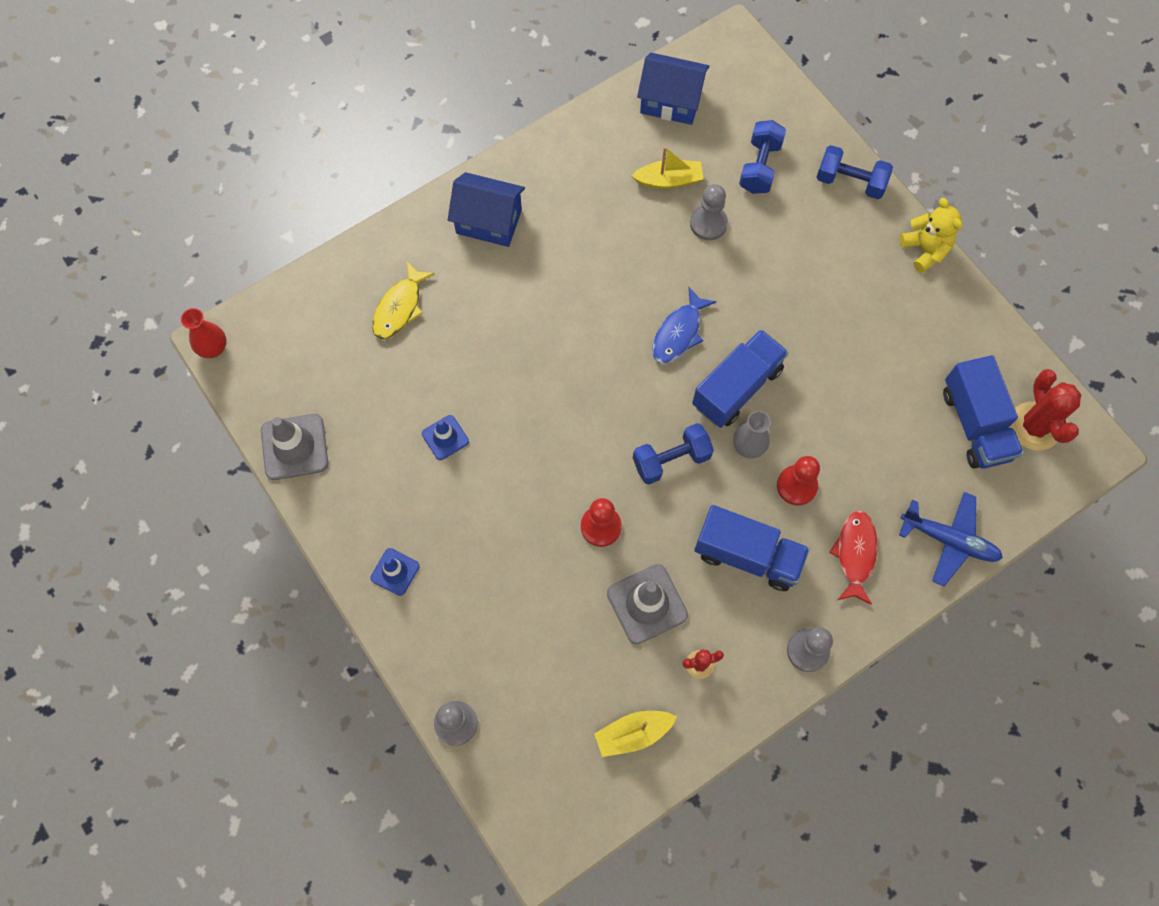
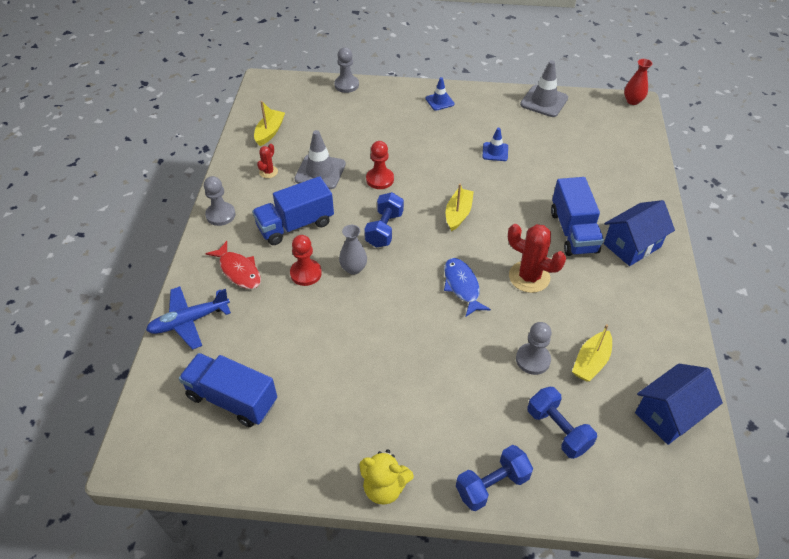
camera: 130 degrees right, 20 degrees down
(400, 307) = (598, 176): yellow fish -> none
(583, 405) = (458, 214): none -> yellow boat
(737, 387) = (396, 289): blue truck -> blue truck (573, 232)
(1034, 426) = (189, 435): red cactus -> red cactus (529, 277)

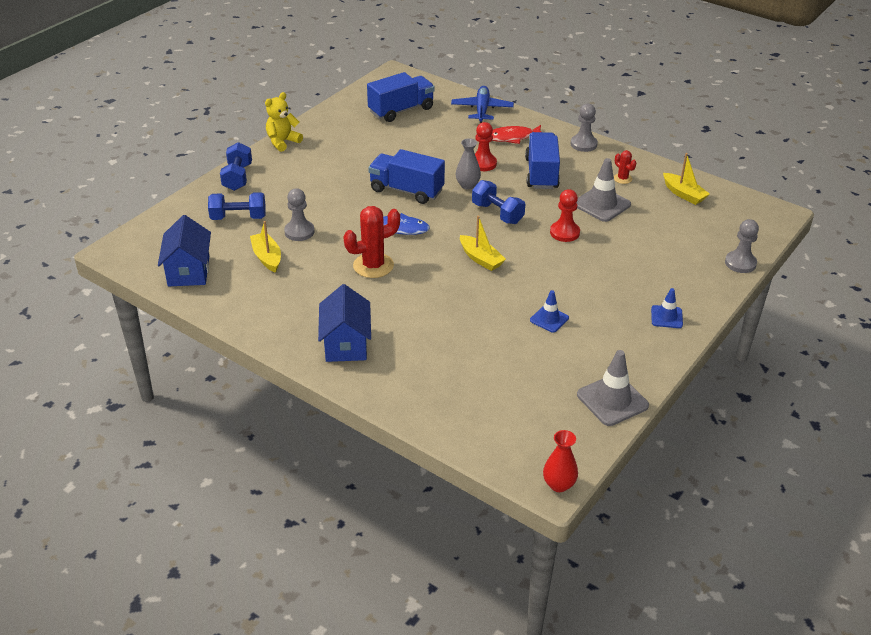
camera: 120 degrees right, 10 degrees down
(573, 232) = (397, 316): blue truck -> blue truck (406, 190)

